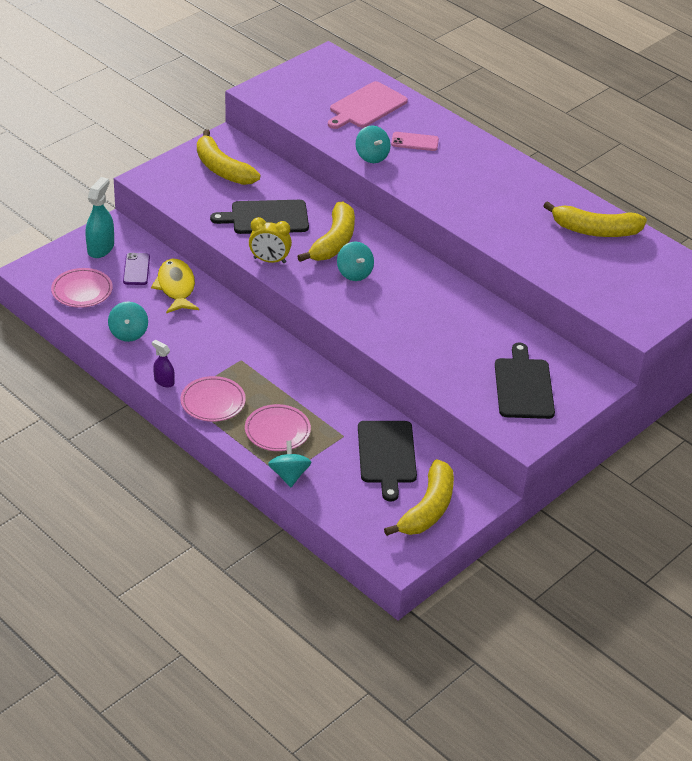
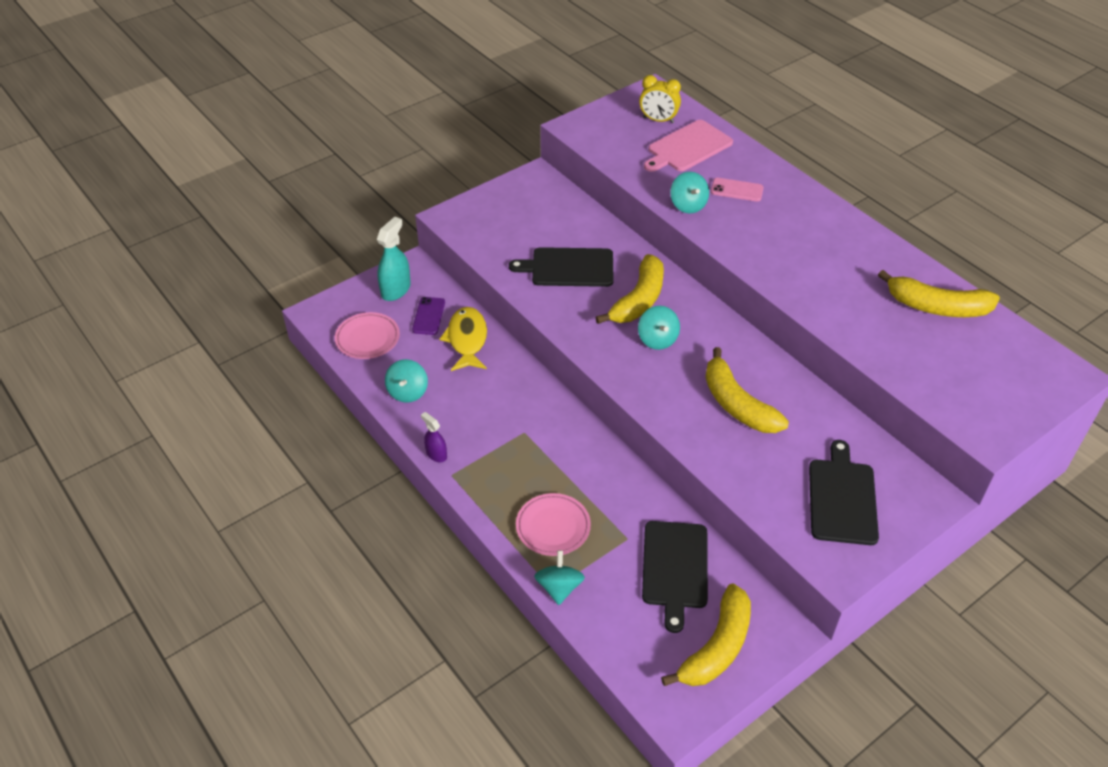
camera: 10 degrees right, 5 degrees up
(213, 402) = (486, 484): pink plate -> none
(222, 169) = (529, 209): yellow banana -> yellow banana (737, 404)
(269, 260) = (565, 319): yellow clock -> yellow clock (658, 120)

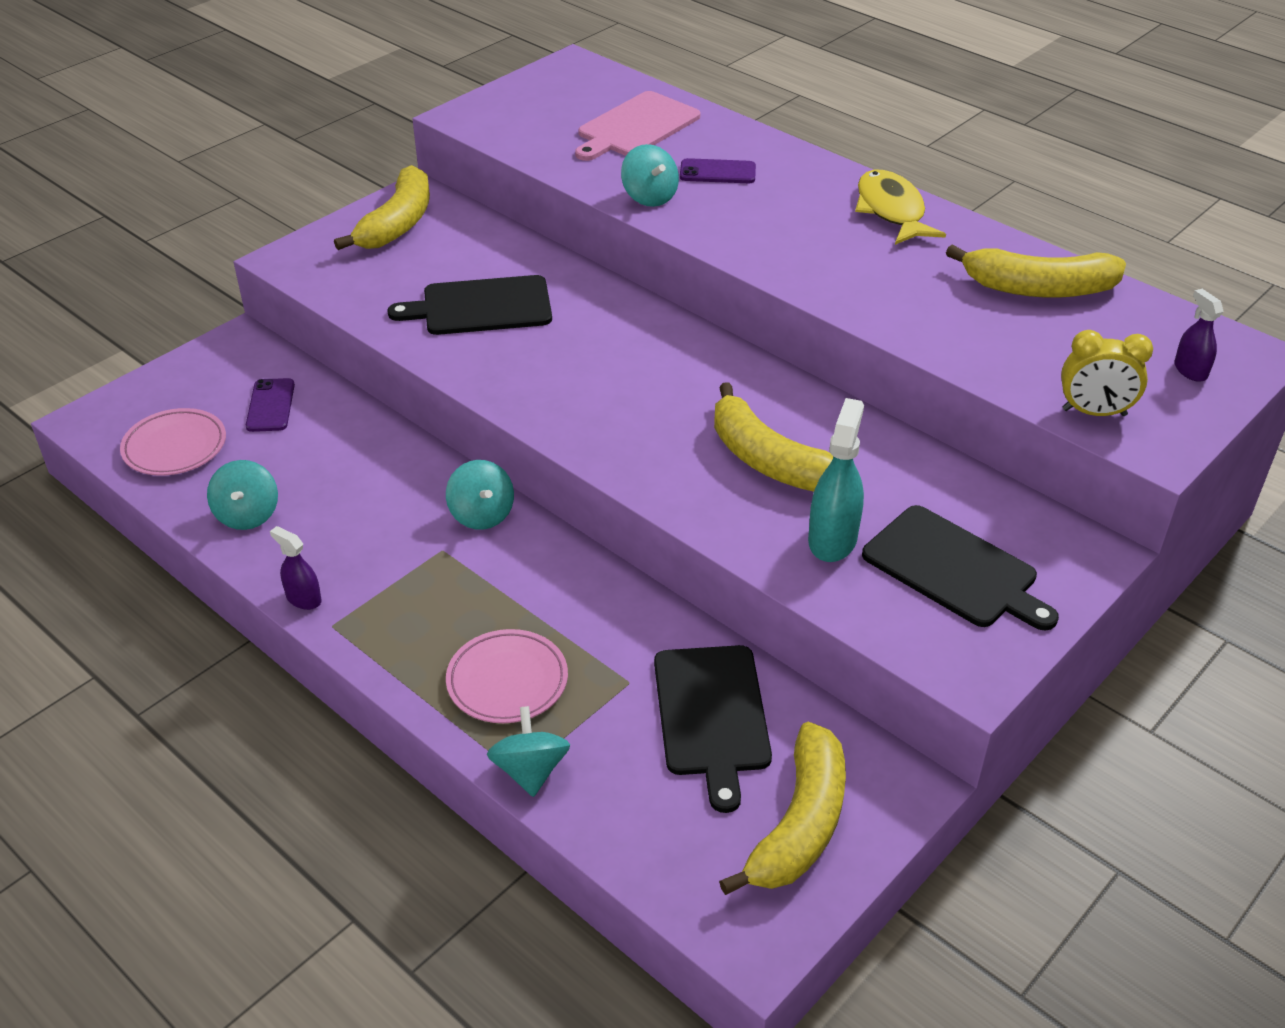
camera: 10 degrees left, 5 degrees down
(396, 290) = (214, 375): turquoise spray bottle -> turquoise spray bottle (832, 539)
(467, 340) = (335, 431): yellow fish -> yellow fish (891, 211)
(639, 300) = (595, 338): yellow banana -> yellow banana (398, 223)
(657, 339) = (632, 387): turquoise spinning top -> turquoise spinning top (482, 514)
(658, 120) = (587, 98): yellow clock -> yellow clock (1094, 412)
(737, 190) = (717, 172): pink phone -> purple phone
(842, 498) = (954, 569): black cutting board -> black cutting board turned 135 degrees clockwise
(1026, 383) = (1190, 370): none -> purple spray bottle

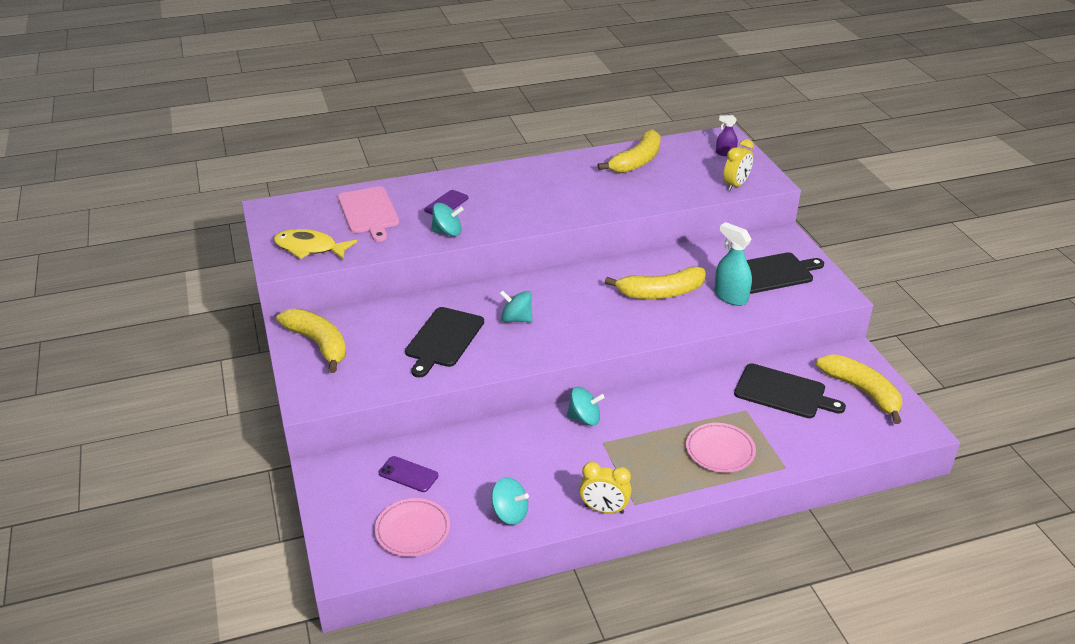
camera: 60 degrees left, 5 degrees down
(303, 599) = (604, 509): purple spray bottle -> yellow clock
(530, 770) = (786, 463): turquoise spinning top -> turquoise spinning top (516, 319)
(891, 211) = (536, 171): yellow fish -> yellow fish (309, 248)

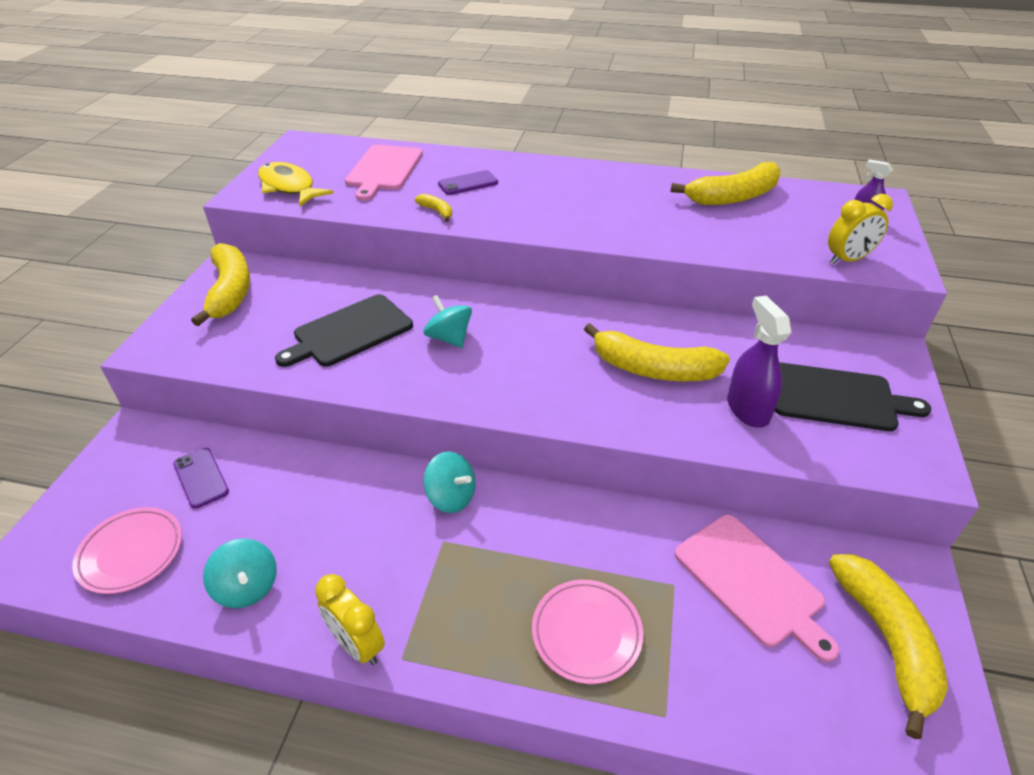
camera: 30 degrees right, 5 degrees up
(447, 232) = (437, 211): turquoise spinning top -> yellow banana
(730, 297) = (747, 409): turquoise spray bottle -> purple spray bottle
(783, 392) = (751, 582): black cutting board -> pink cutting board

